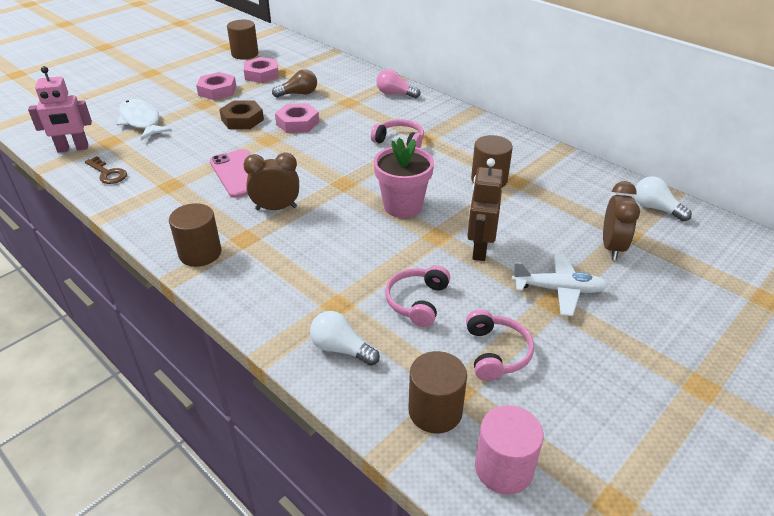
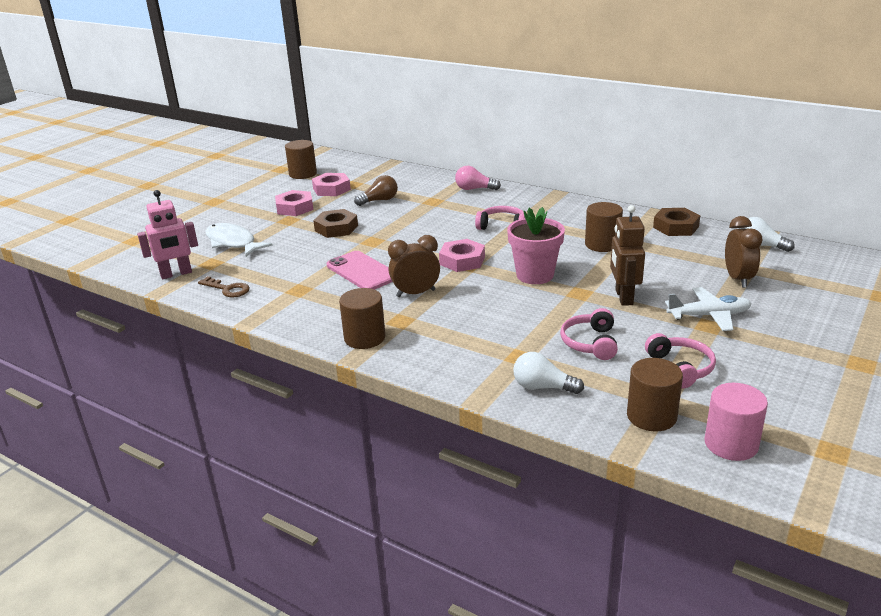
camera: 10 degrees left, 10 degrees down
(297, 123) = (393, 224): pink nut -> pink nut (462, 260)
(575, 170) = (676, 227): none -> brown nut

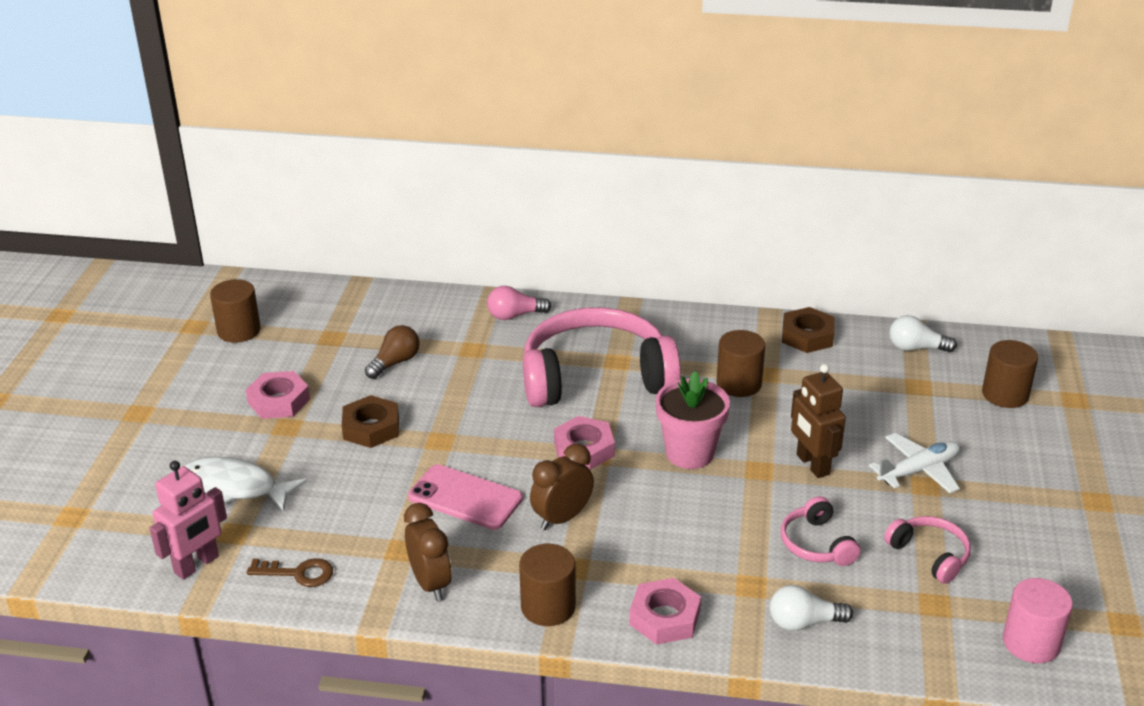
camera: 25 degrees left, 5 degrees up
(331, 189) = (307, 353): pink nut -> pink nut (664, 617)
(502, 226) = (595, 377): pink headphones -> pink headphones, size x2.25
(651, 416) = (937, 630): brown cylinder -> brown cylinder (1005, 394)
(738, 279) = (919, 407): brown clock -> brown clock (430, 583)

